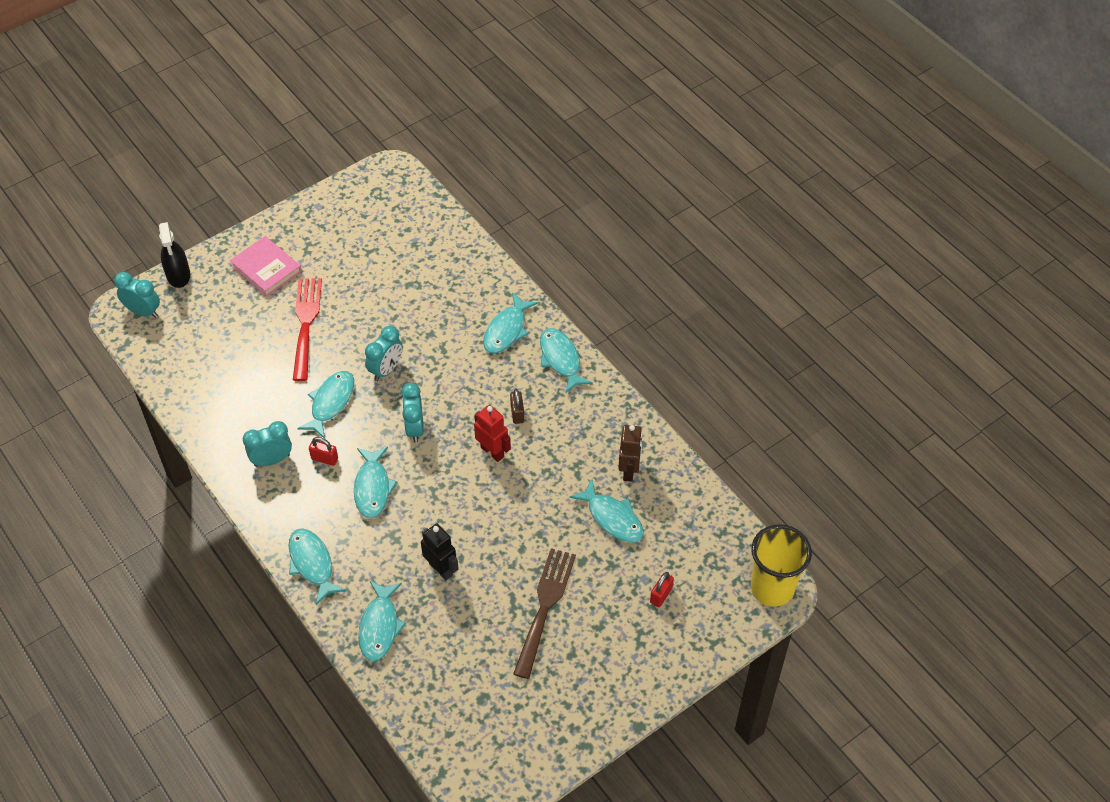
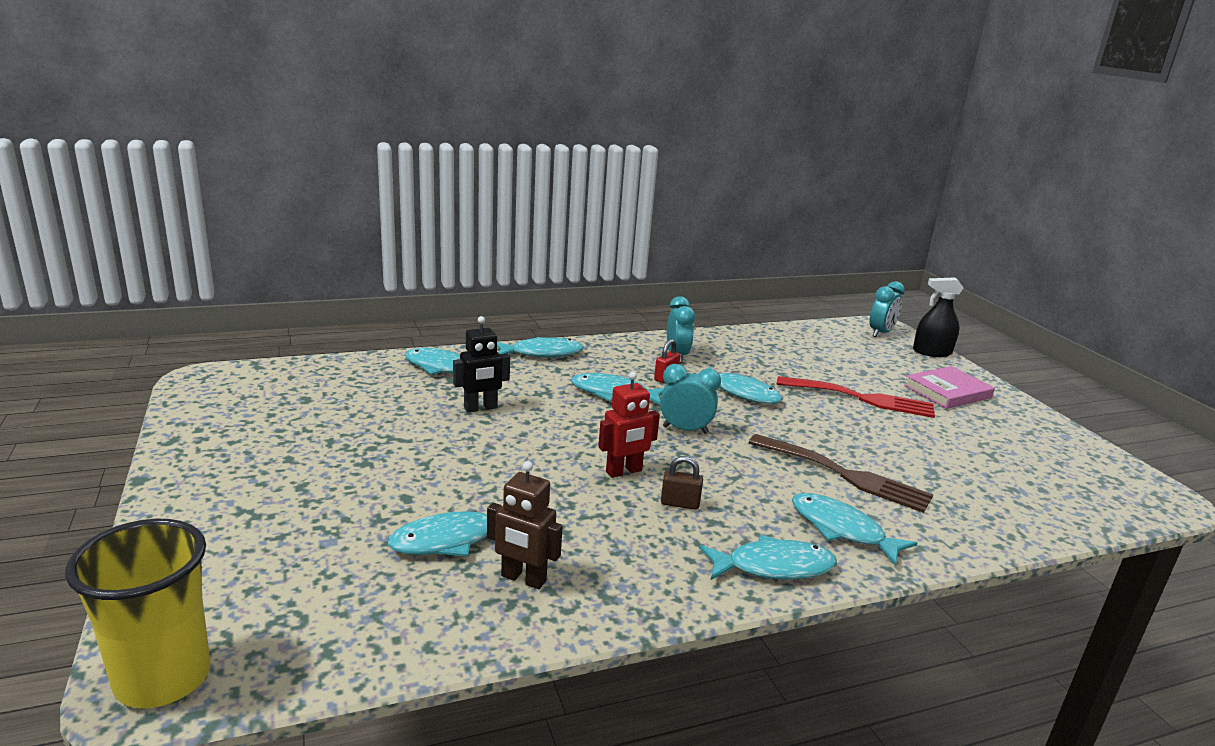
camera: 105 degrees right, 30 degrees down
(386, 369) = (783, 429): turquoise clock -> none
(545, 606) = (370, 456): brown fork -> brown fork (845, 475)
(661, 595) = (288, 548): red padlock -> none

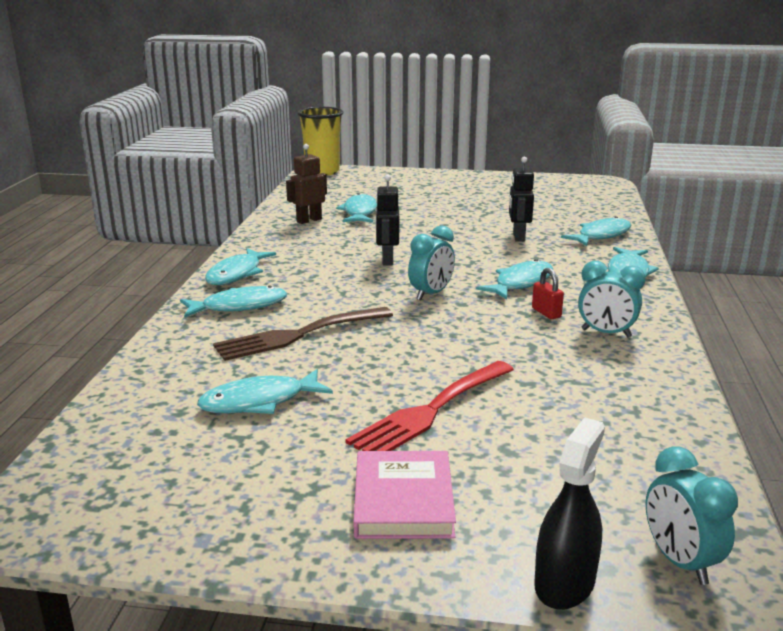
camera: 120 degrees right, 0 degrees up
(624, 471) = (387, 260): red robot -> black robot
(680, 503) = (330, 267): brown padlock -> none
(741, 392) = (490, 340): turquoise fish -> turquoise fish (259, 402)

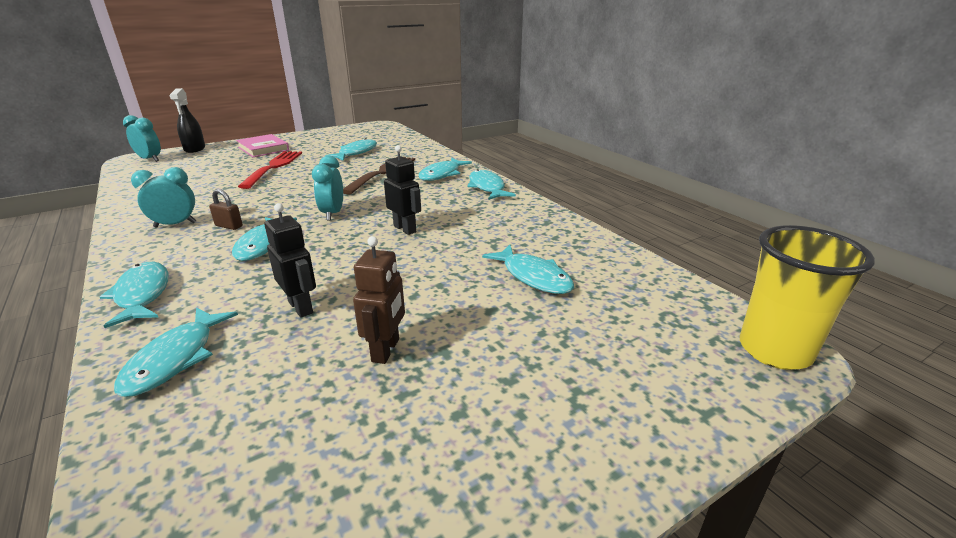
camera: 140 degrees right, 5 degrees up
(309, 220) = (553, 246): brown robot -> brown robot (386, 350)
(546, 313) = (229, 226): red padlock -> brown padlock

